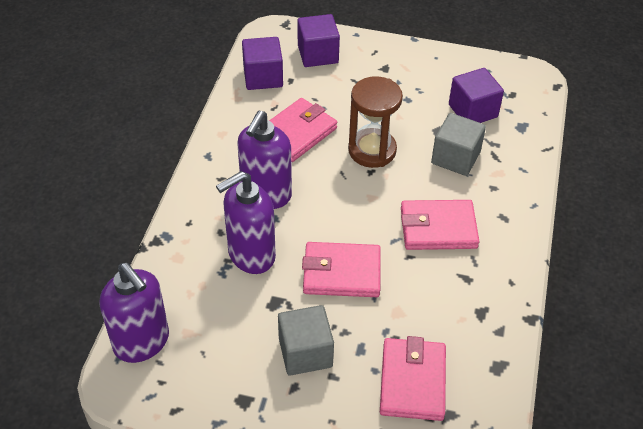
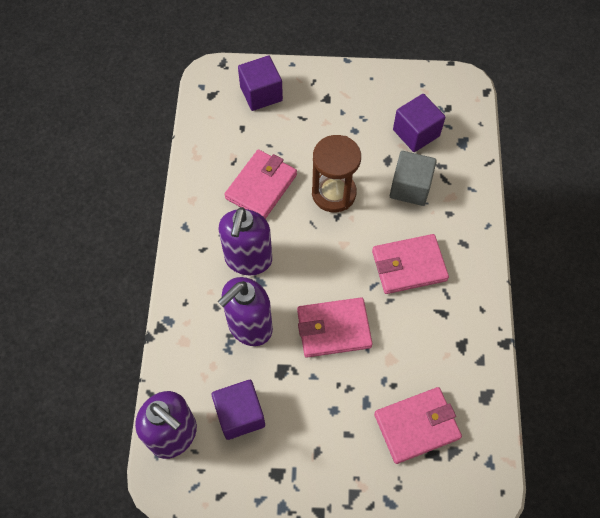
camera: 10 degrees left, 15 degrees up
(263, 77) = (215, 129): purple cube -> purple cube (240, 414)
(305, 352) = (319, 416): grey cube -> none
(412, 381) = (416, 426): pink wallet -> pink wallet turned 75 degrees clockwise

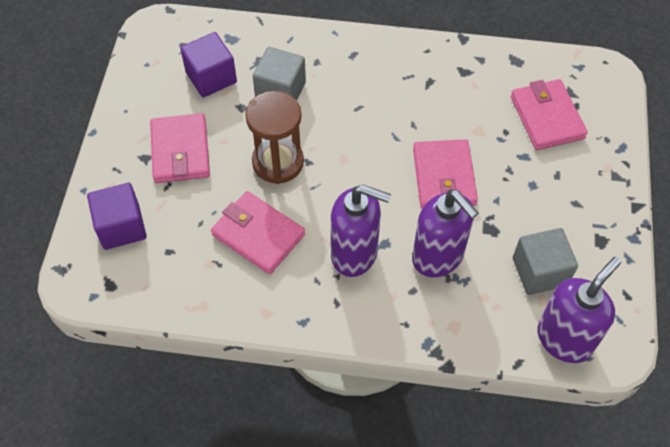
camera: 85 degrees left, 5 degrees down
(240, 414) = (539, 271): purple cube -> grey cube
(409, 266) = (375, 103): pink wallet -> pink wallet (180, 151)

